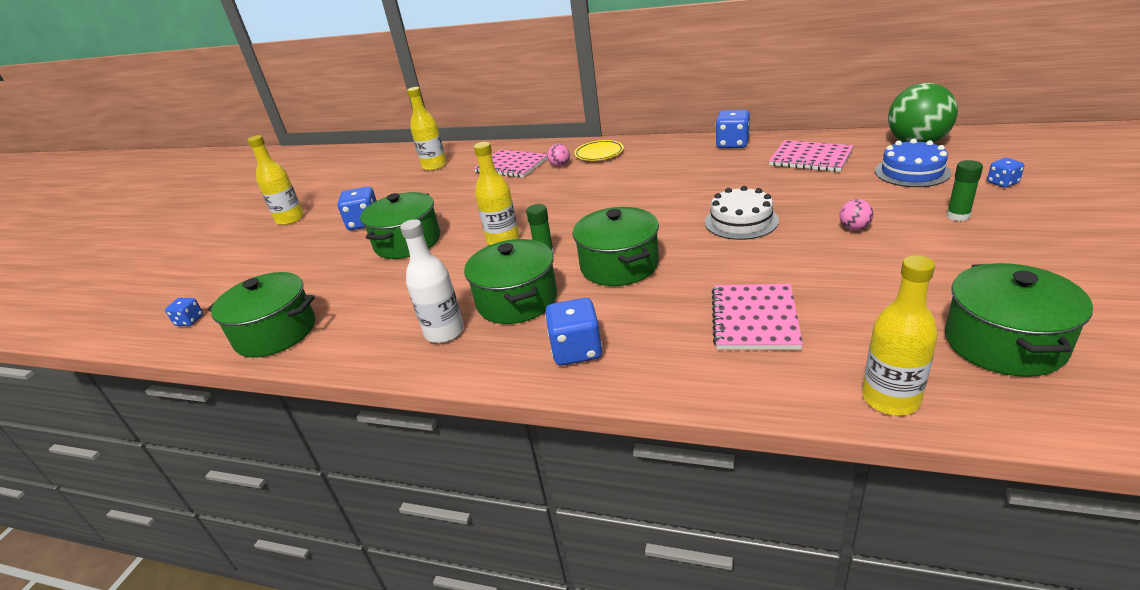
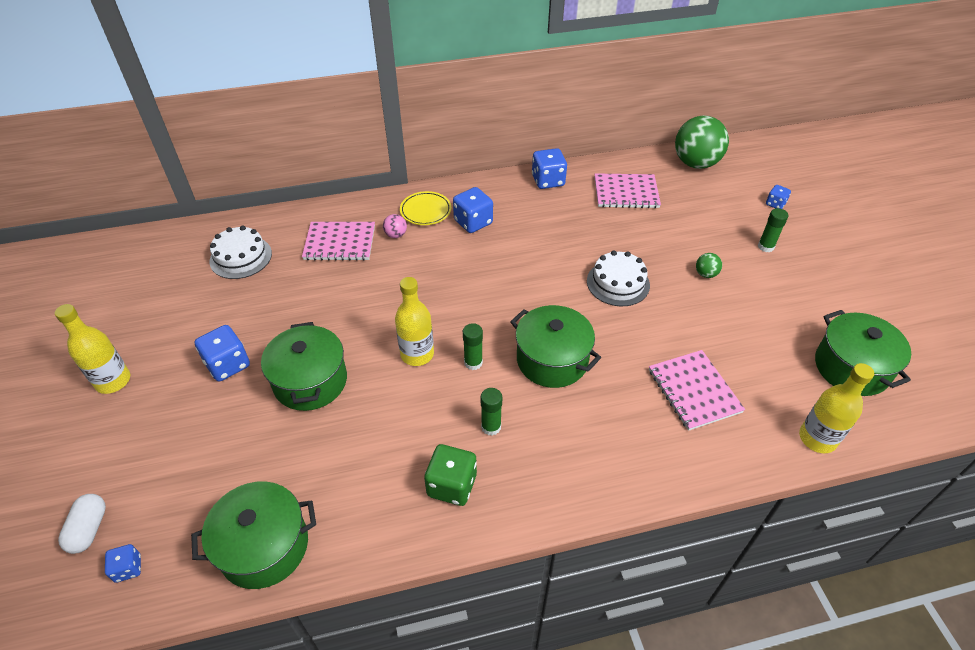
camera: 35 degrees left, 15 degrees up
(194, 293) = (89, 529): none -> white capsule
(434, 166) = (241, 257): yellow bottle -> white cake
(444, 332) = (452, 485): white bottle -> green dice
(517, 300) = (491, 427): green pot -> green glue stick
(576, 350) = (585, 466): blue dice -> blue dice (473, 222)
(854, 228) = (706, 274): pink ball -> green ball
(912, 172) = (710, 200): blue cake -> none

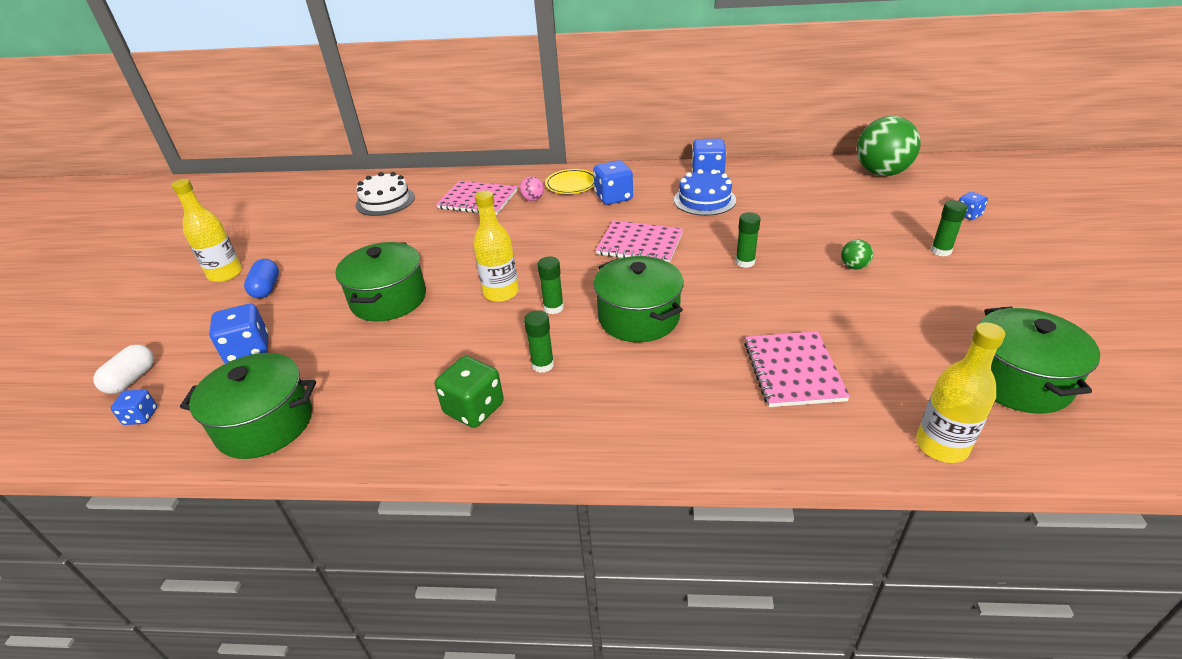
camera: 20 degrees right, 10 degrees down
(171, 391) = (266, 288): none -> blue capsule
(228, 365) = (325, 276): blue dice -> blue dice (248, 350)
(557, 214) = (704, 200): none -> blue cake
(618, 283) = (745, 262): white cake -> green glue stick
(626, 192) = (789, 189): pink notebook -> pink notebook (640, 244)

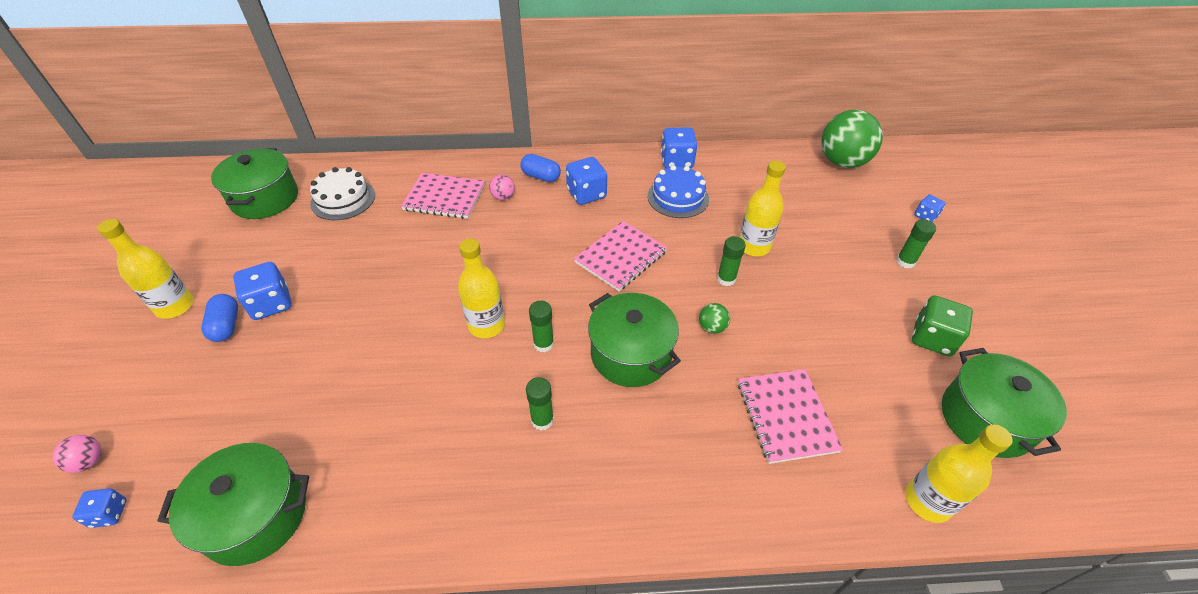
camera: 10 degrees left, 10 degrees up
(132, 379) = (89, 461): white capsule -> pink ball
(248, 350) = (219, 414): blue dice -> blue dice (271, 304)
(389, 299) = (367, 337): green pot -> green pot (265, 199)
(474, 409) = (479, 481): green dice -> green dice (932, 338)
(571, 184) = (541, 176): yellow plate -> blue capsule
(640, 244) = (620, 257): pink notebook -> pink notebook turned 60 degrees counterclockwise
(777, 237) = (753, 246): none -> yellow bottle
(854, 266) = (828, 283): green ball -> green ball (712, 327)

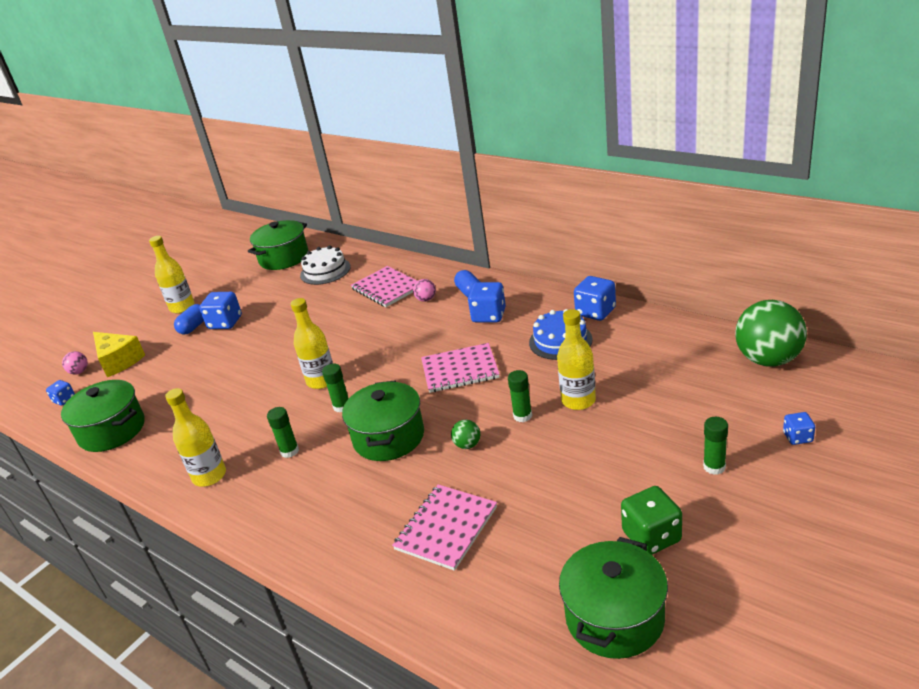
camera: 45 degrees right, 15 degrees down
(148, 417) = (118, 361): none -> yellow cheese
(927, 501) = (479, 639): yellow bottle -> yellow bottle (209, 476)

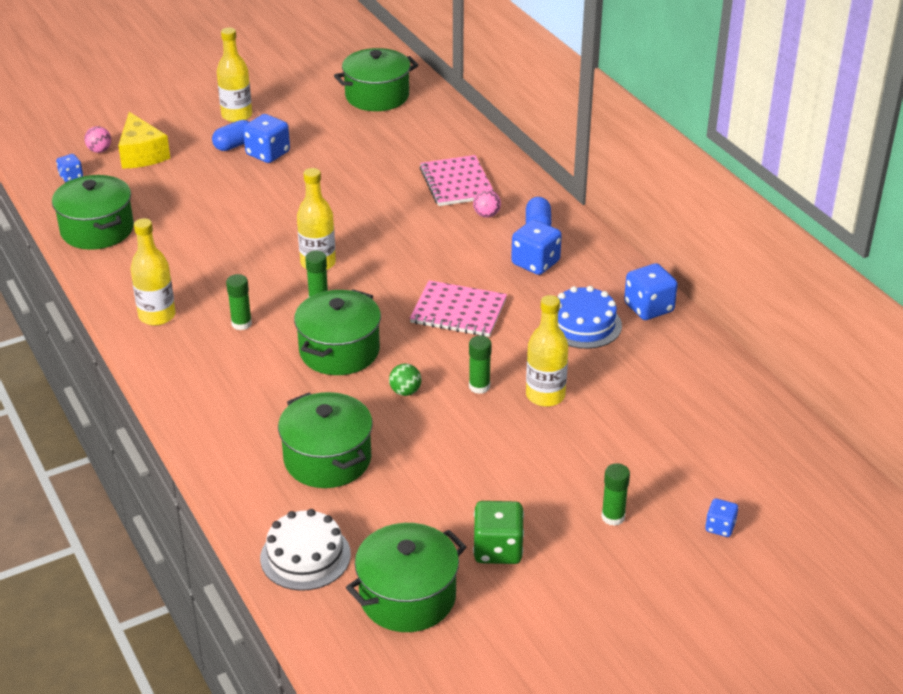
camera: 20 degrees right, 5 degrees up
(325, 271) = (408, 132): white cake -> white cake (305, 556)
(446, 528) = (327, 459): pink notebook -> green pot
(768, 360) = (774, 440): green ball -> none

